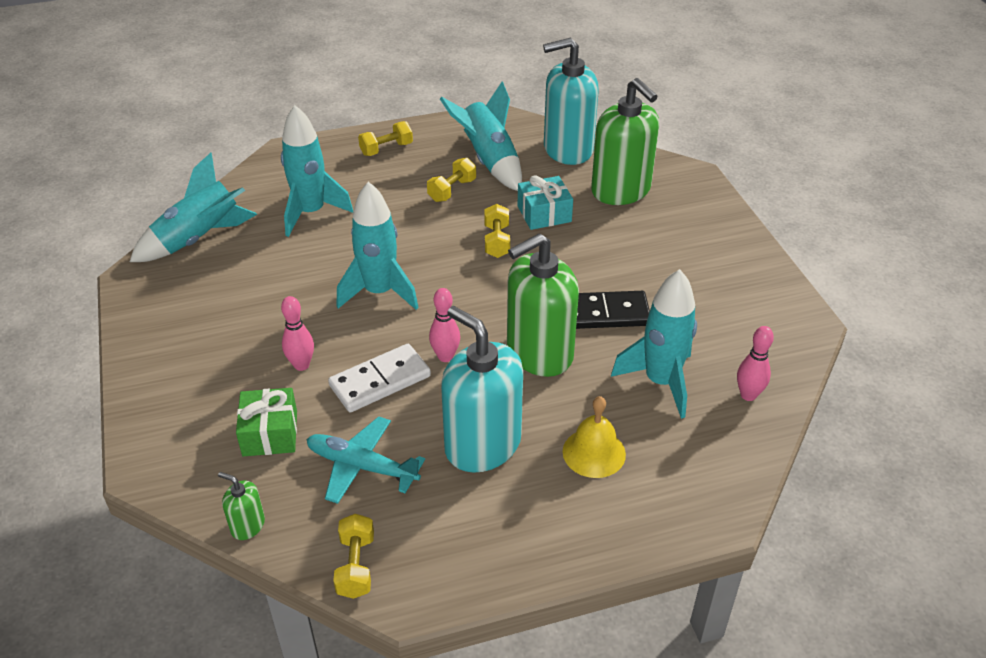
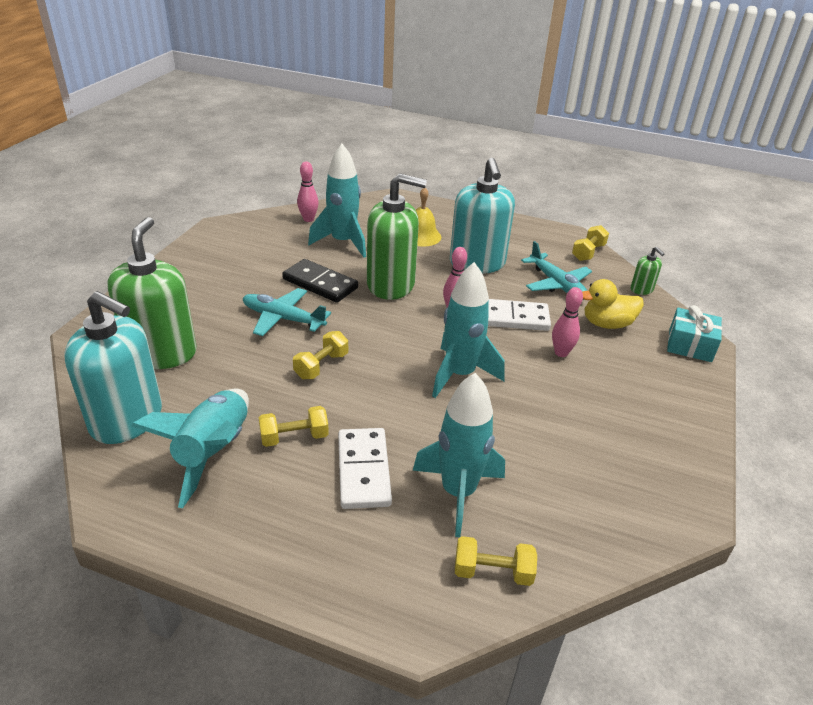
camera: 145 degrees left, 5 degrees down
(199, 239) = (602, 527): turquoise rocket -> none
(270, 433) = (607, 324): green gift -> yellow duck
(385, 195) = (363, 470): none -> white domino
(386, 149) = (294, 542): yellow dumbbell -> yellow dumbbell (492, 572)
(544, 214) = (252, 367): turquoise gift -> turquoise gift (690, 345)
(581, 261) = (283, 319): none -> turquoise plane

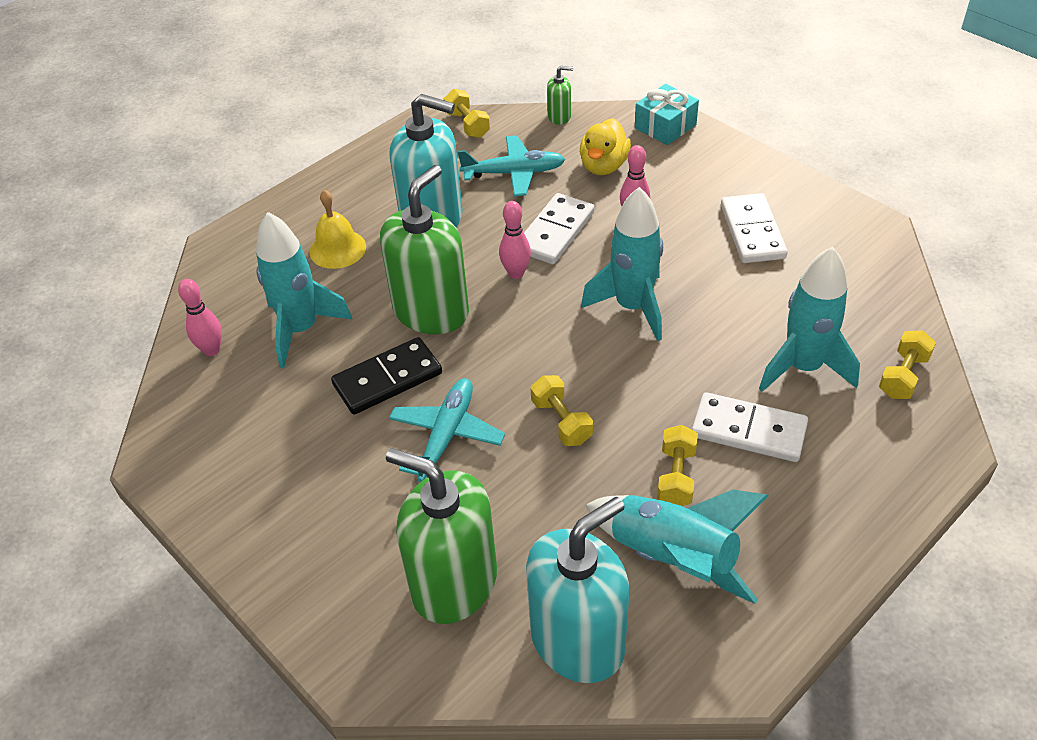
camera: 60 degrees left, 10 degrees up
(283, 319) = (446, 436): turquoise plane -> turquoise plane turned 150 degrees clockwise
(605, 425) = (752, 231): none -> white domino

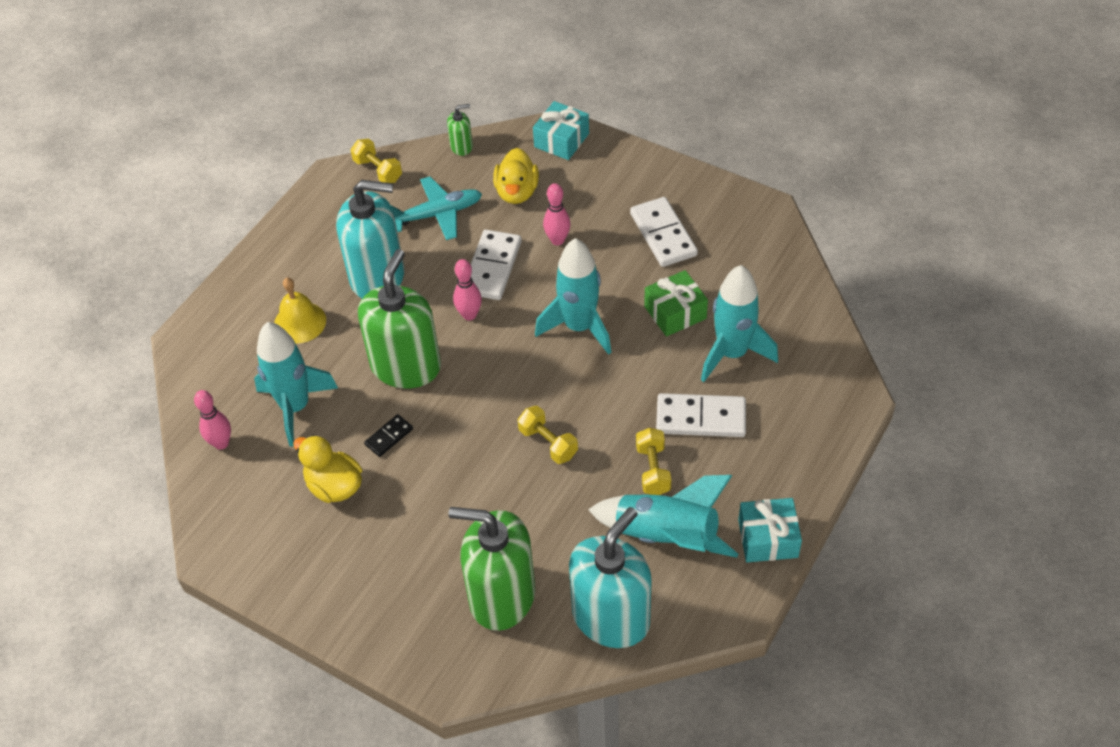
camera: 15 degrees left, 5 degrees up
(310, 418) = (334, 486): none -> yellow duck
(387, 379) = (389, 437): black domino -> black domino, size x0.53
(446, 436) = (456, 476): turquoise plane -> none
(746, 312) = (675, 312): none -> green gift
(800, 589) = (768, 538): none -> turquoise gift
(903, 376) = (812, 345): yellow dumbbell -> none

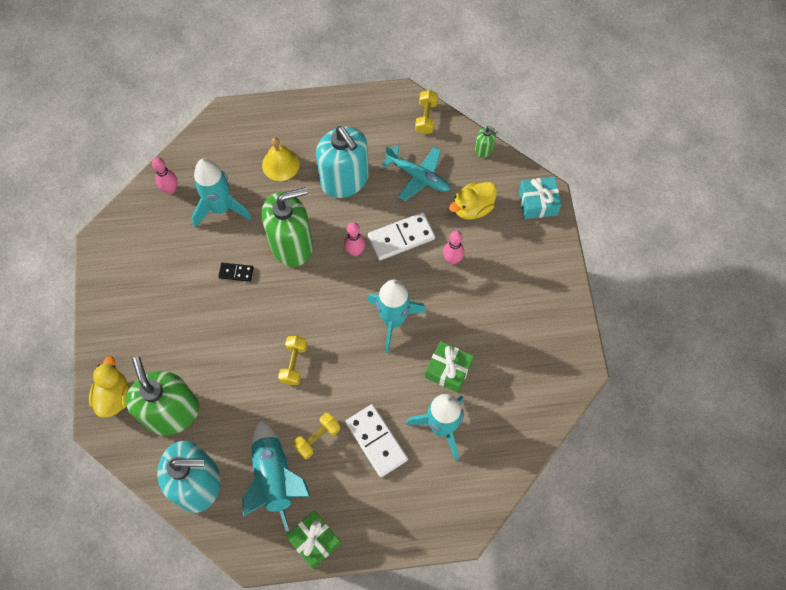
camera: 50 degrees right, 15 degrees up
(334, 486) = (183, 269): yellow duck -> yellow duck (114, 396)
(663, 234) = (507, 319): white domino -> none
(768, 538) = (314, 541): turquoise gift -> green gift

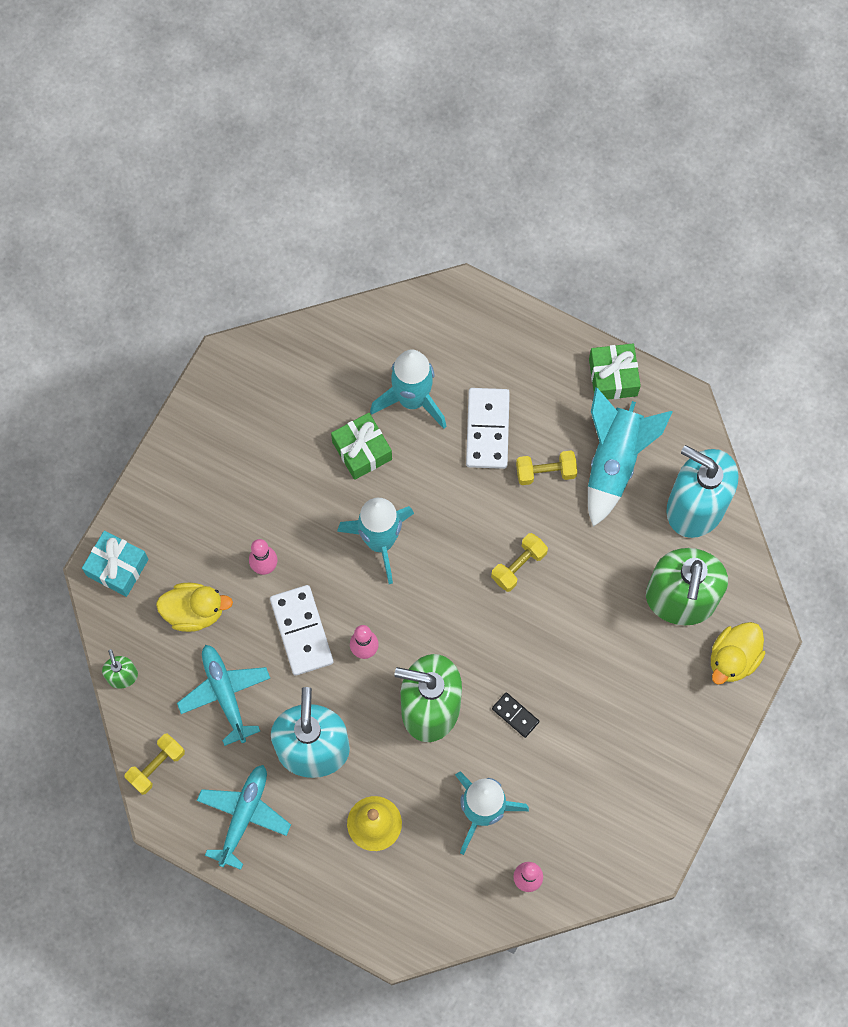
camera: 145 degrees left, 5 degrees up
(357, 123) = (243, 816): none -> turquoise plane
(401, 237) = (301, 631): white domino -> white domino turned 60 degrees clockwise

